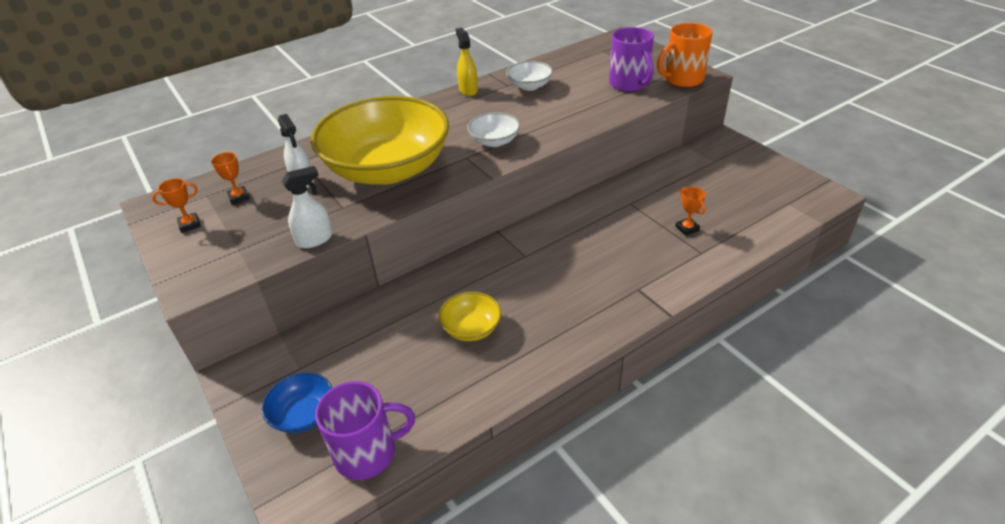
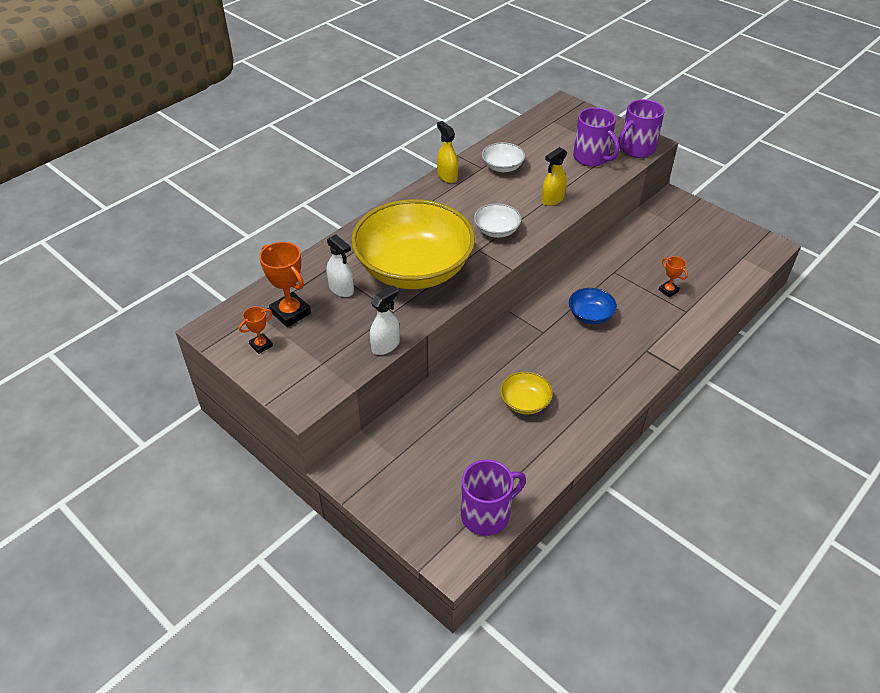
camera: 15 degrees left, 5 degrees up
(239, 197) = (290, 313): orange trophy -> orange trophy, size x1.80
(303, 414) = (420, 494): blue bowl -> blue bowl (590, 315)
(569, 118) = (552, 199): none -> yellow spray bottle
(682, 79) = (636, 149): orange mug -> purple mug

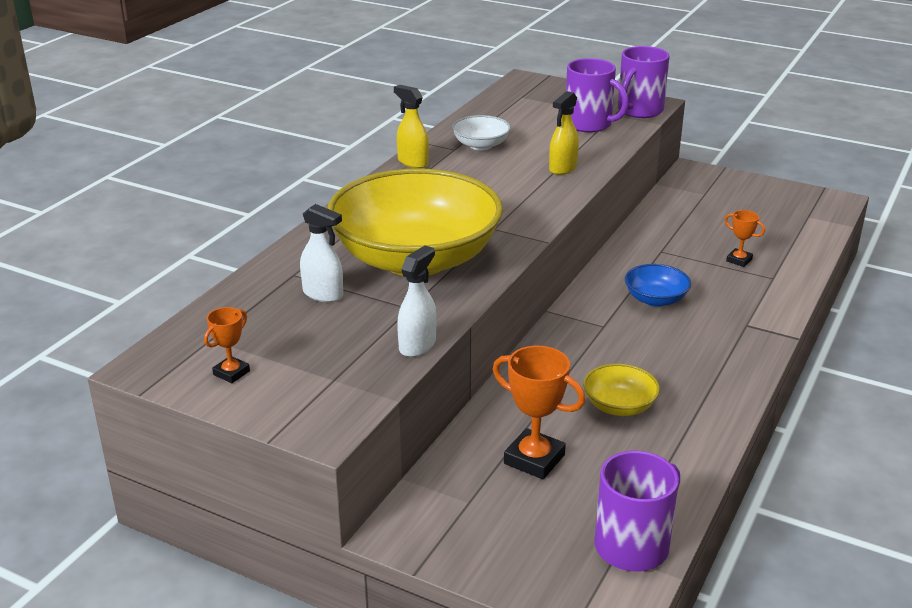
camera: 15 degrees left, 15 degrees down
(290, 313) = (260, 330): orange trophy -> orange trophy (534, 459)
(496, 230) = (507, 206): white bowl -> none

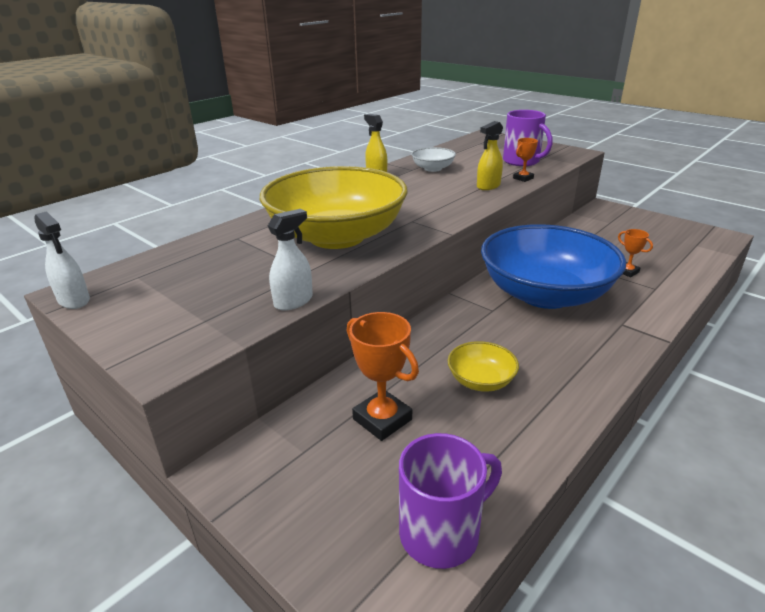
camera: 15 degrees right, 0 degrees up
(231, 373) = (129, 305): orange trophy -> orange trophy (523, 178)
(323, 294) = (248, 254): white spray bottle -> white spray bottle (74, 300)
(639, 111) = (565, 156): purple mug -> none
(655, 299) = (545, 294): blue bowl -> blue bowl, size x2.43

